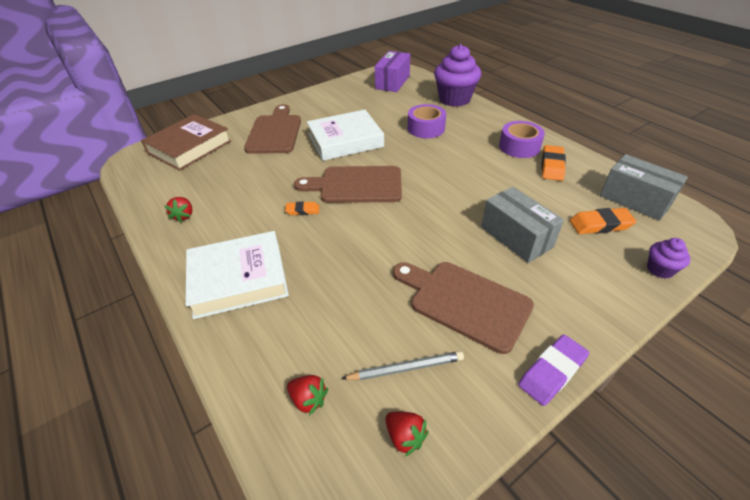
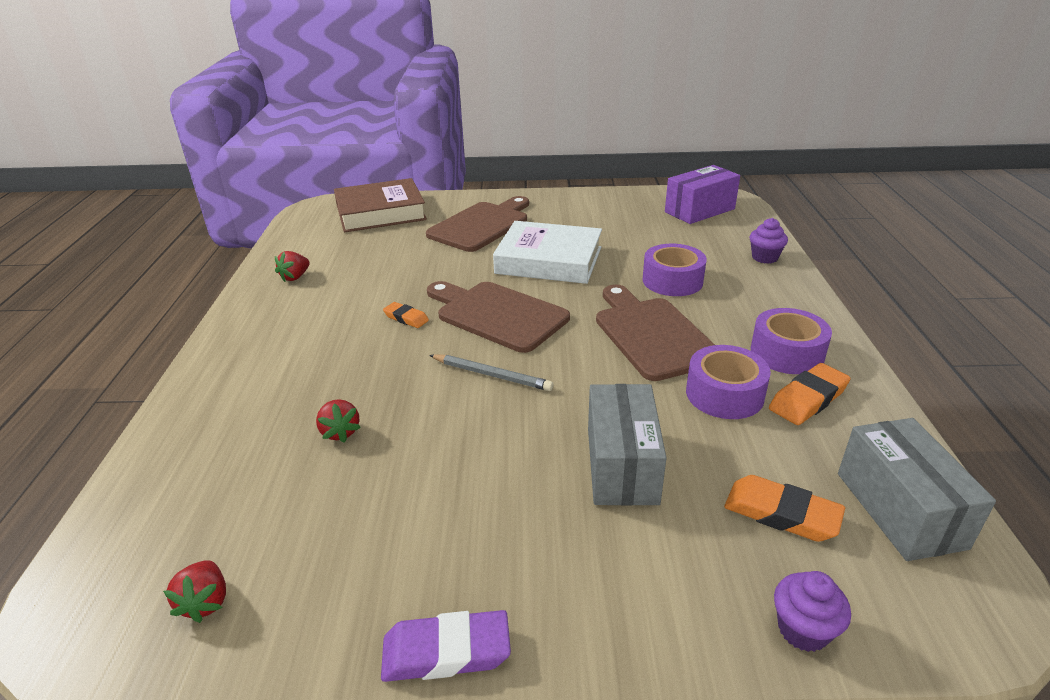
camera: 35 degrees right, 10 degrees down
(239, 279) = (265, 358): white book -> none
(308, 399) = (177, 506): red strawberry -> red strawberry (340, 432)
(406, 368) = (296, 535): grey pencil -> grey pencil (492, 375)
(454, 99) = (764, 257): purple cupcake -> purple cupcake, size x0.48
(464, 302) = (450, 504): brown cutting board -> brown cutting board (652, 334)
(517, 179) = (724, 394): none -> purple tape

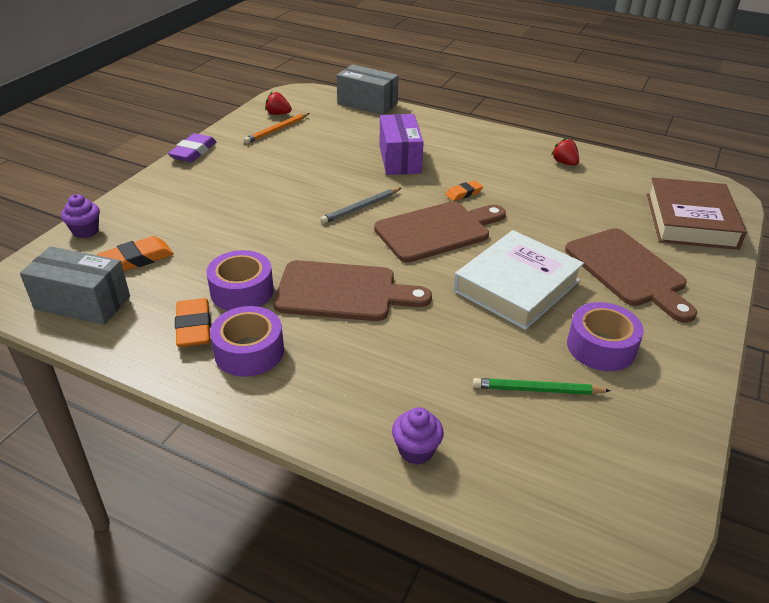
camera: 115 degrees right, 5 degrees up
(290, 564) = (277, 130): none -> orange pencil
(340, 432) = (355, 152): red strawberry -> none
(621, 465) = (232, 224): grey box -> grey box (367, 103)
(657, 234) = (537, 390): none -> green pencil
(672, 281) = (418, 346): purple tape -> purple tape (601, 347)
(699, 210) = (593, 471): purple box -> purple box (399, 159)

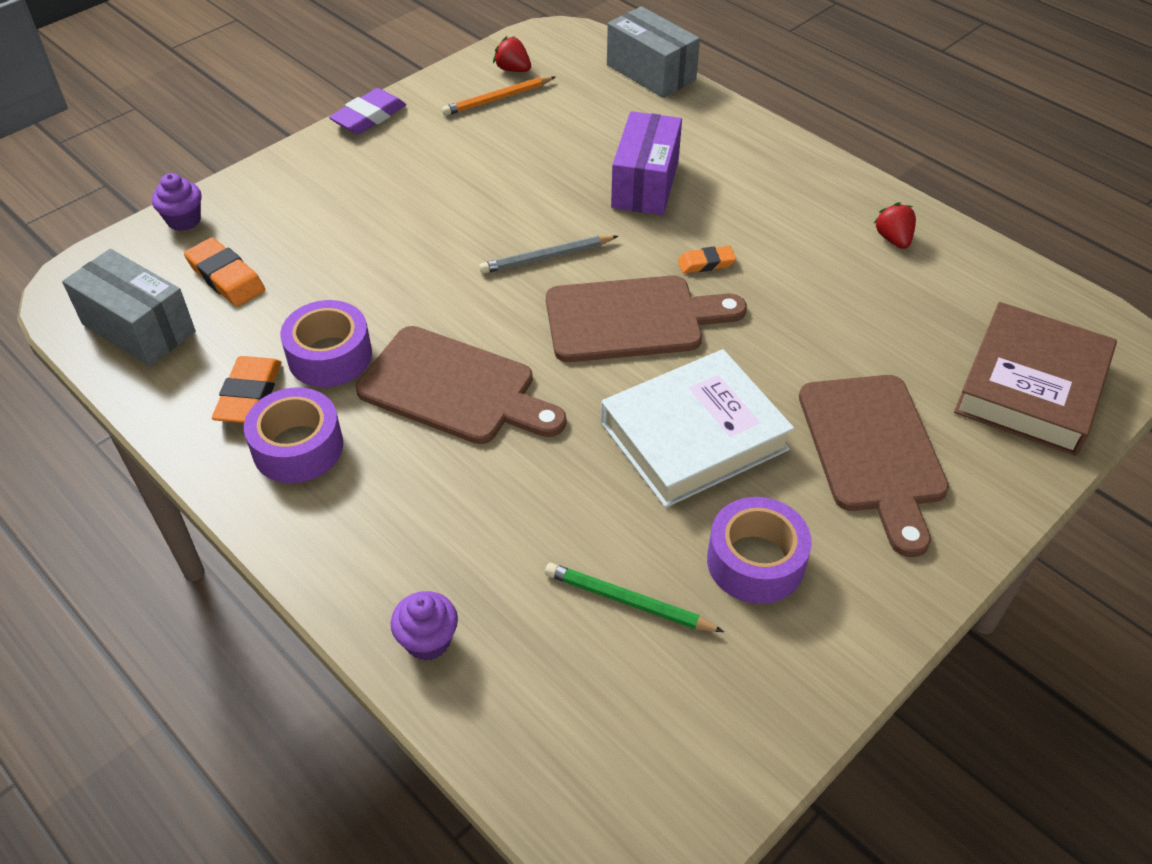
camera: 20 degrees right, 10 degrees up
(137, 259) = (226, 277): orange eraser -> orange eraser turned 60 degrees clockwise

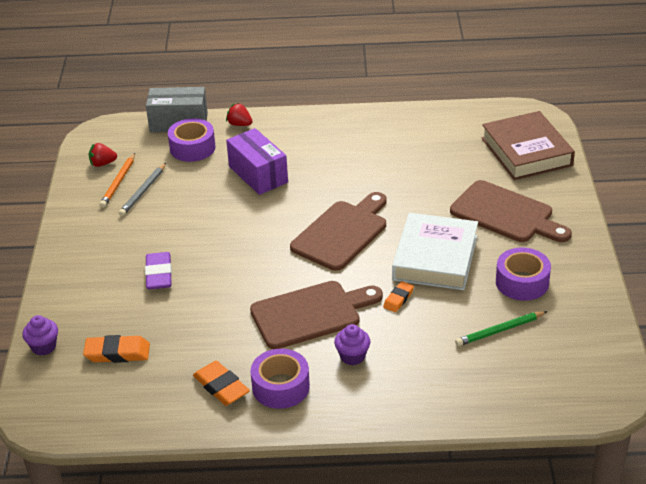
camera: 45 degrees left, 10 degrees down
(138, 328) = (111, 405): grey box -> none
(330, 356) = (231, 344): purple tape -> purple tape (192, 148)
(369, 117) = (61, 234): purple eraser -> purple eraser (159, 274)
(428, 641) = (450, 403): purple cupcake -> purple cupcake (352, 356)
(546, 257) = (263, 235): grey pencil -> grey pencil (143, 191)
(706, 263) = (338, 190): orange eraser -> orange eraser (398, 299)
(893, 239) = (399, 129): red strawberry -> red strawberry (239, 124)

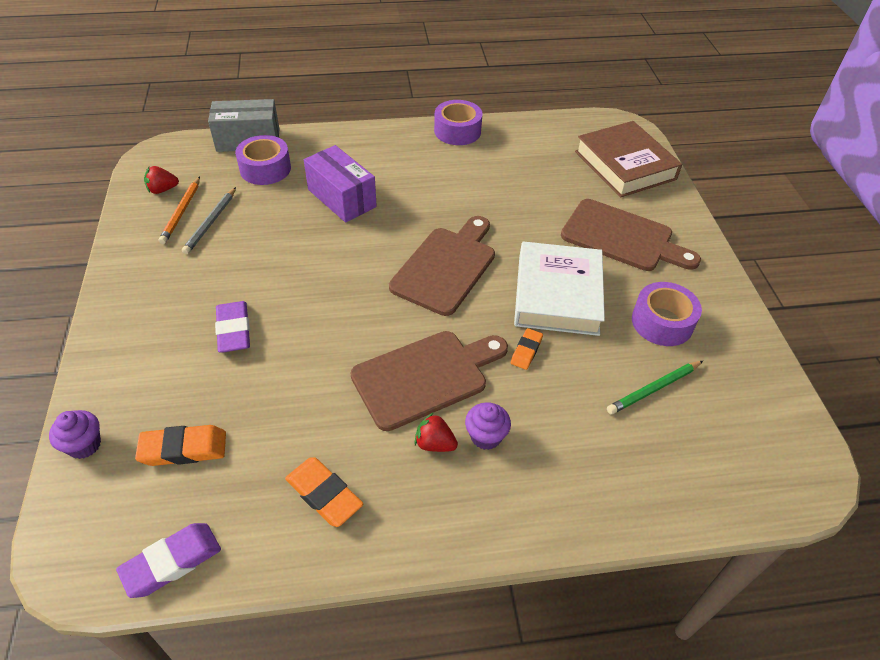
camera: 10 degrees left, 10 degrees up
(108, 420) = (172, 562): none -> purple eraser
(239, 124) = (315, 141): red strawberry -> red strawberry (434, 444)
(281, 387) = (402, 489): purple tape -> purple tape (457, 131)

